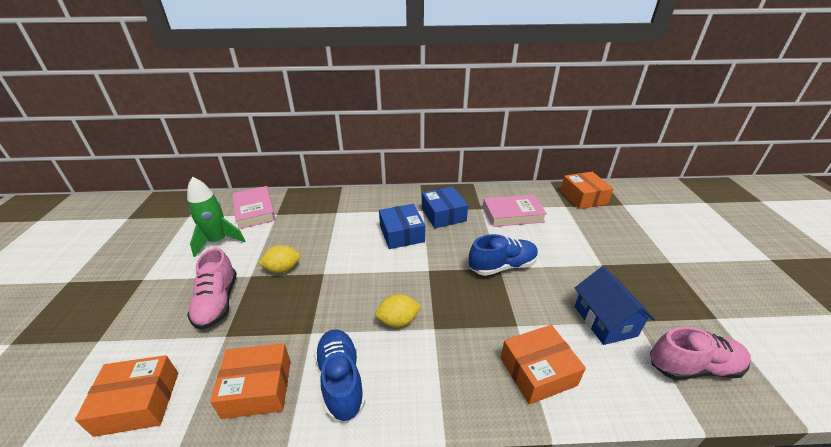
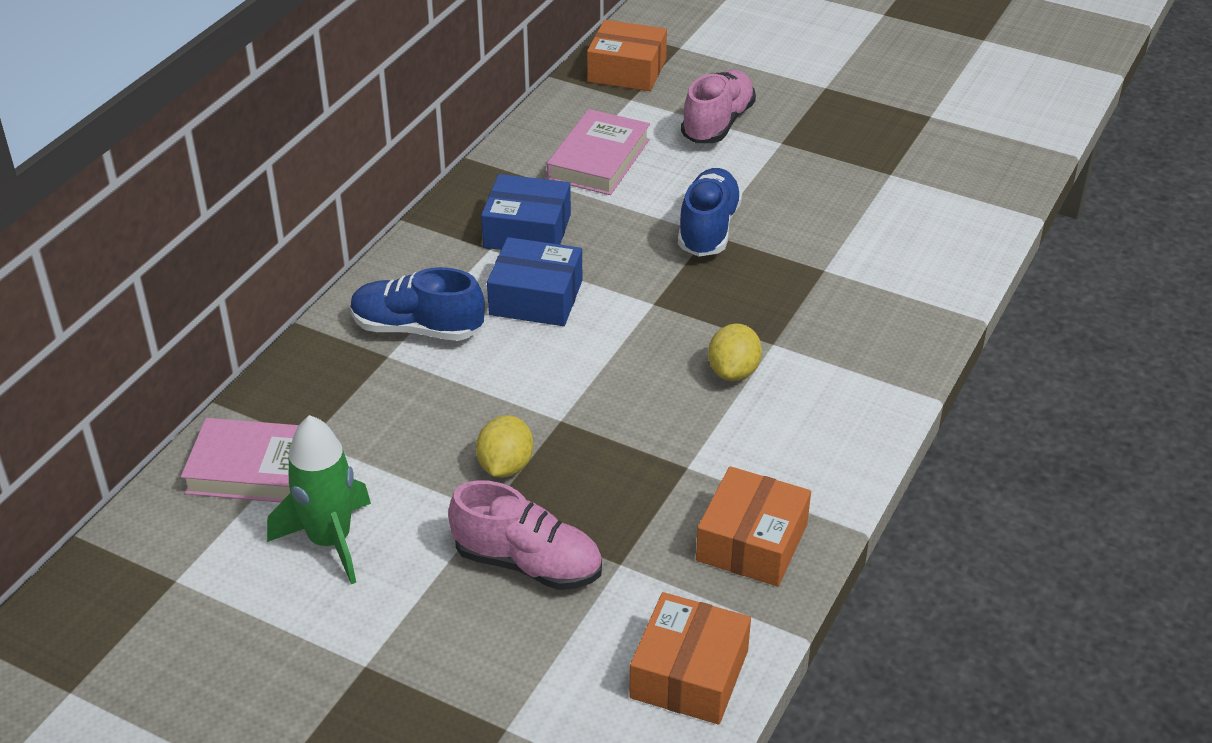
camera: 60 degrees left, 5 degrees up
(341, 380) = (796, 458): blue shoe -> blue shoe (417, 329)
(537, 371) = (901, 288): orange box -> none
(604, 321) = (872, 197): blue house -> none
(693, 367) = (974, 176): pink shoe -> pink shoe (717, 124)

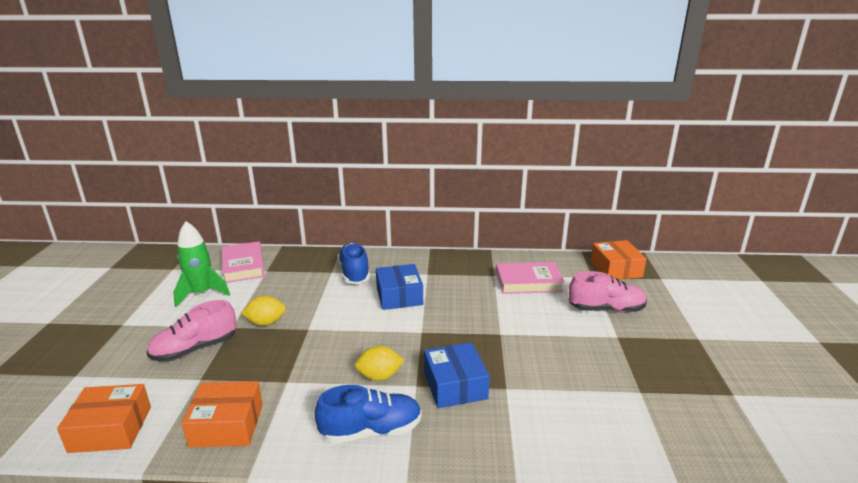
camera: 65 degrees right, 15 degrees down
(527, 231) = (449, 279): blue box -> blue box (455, 385)
(528, 563) = (195, 349): pink shoe -> pink shoe turned 60 degrees clockwise
(708, 229) = (504, 332): blue shoe -> blue shoe (371, 430)

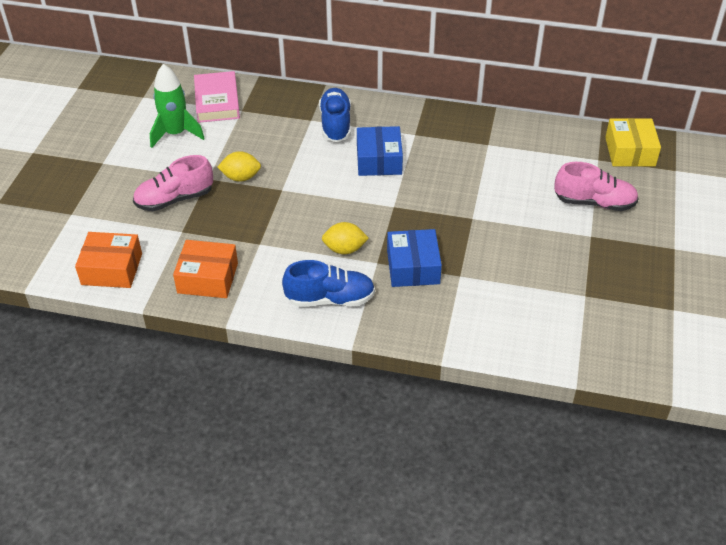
camera: 10 degrees right, 20 degrees up
(528, 282) = (523, 158): pink book -> none
(615, 269) = (630, 151): orange box -> yellow box

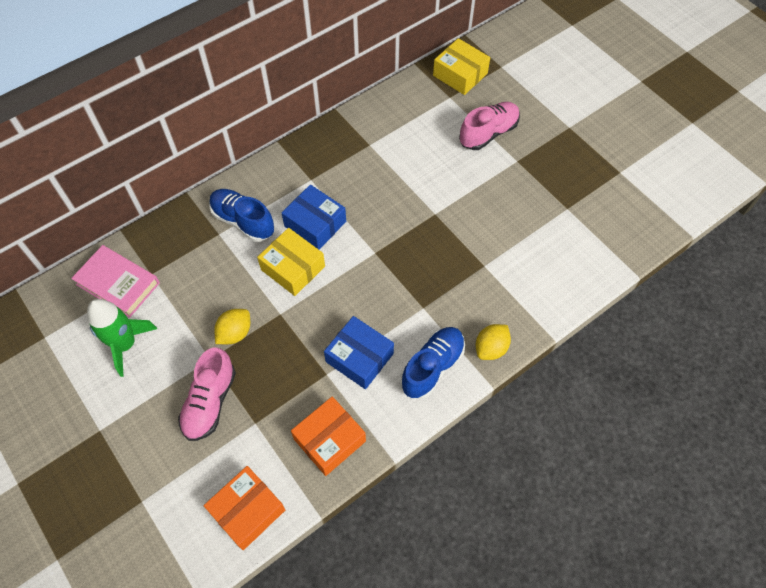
camera: 50 degrees left, 15 degrees up
(327, 172) = (293, 268): none -> yellow box
(344, 249) = (389, 319): yellow lemon -> yellow lemon (491, 348)
(413, 267) = (449, 288): blue box -> blue box (359, 358)

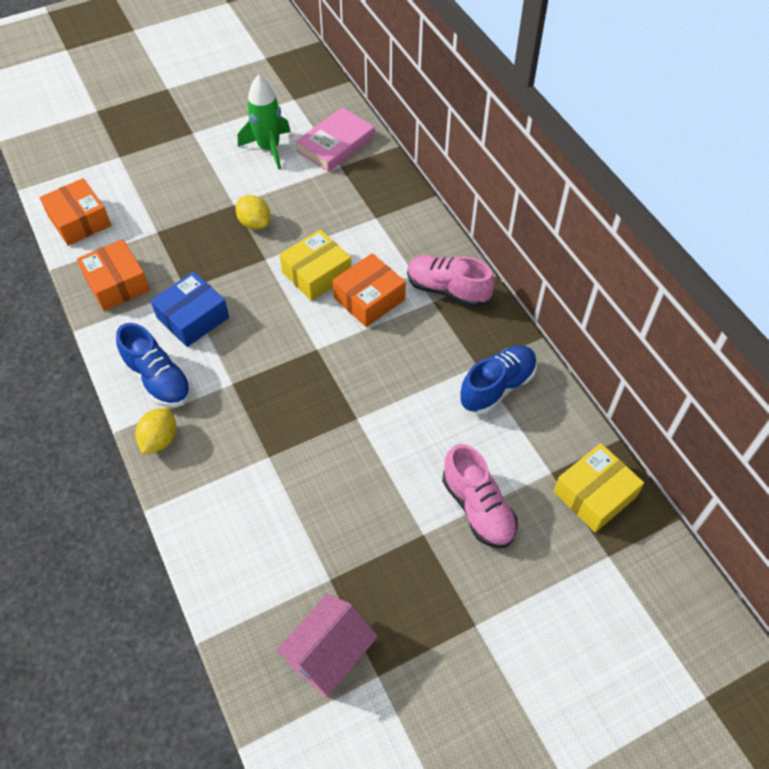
camera: 100 degrees right, 5 degrees down
(210, 402) = (190, 202): pink shoe -> pink shoe (447, 290)
(243, 221) = (387, 238): blue shoe -> blue shoe (497, 387)
(315, 224) = (369, 299): blue box -> orange box
(491, 348) = (159, 440): yellow lemon -> yellow lemon turned 60 degrees clockwise
(617, 200) = (329, 654): none -> pink house

